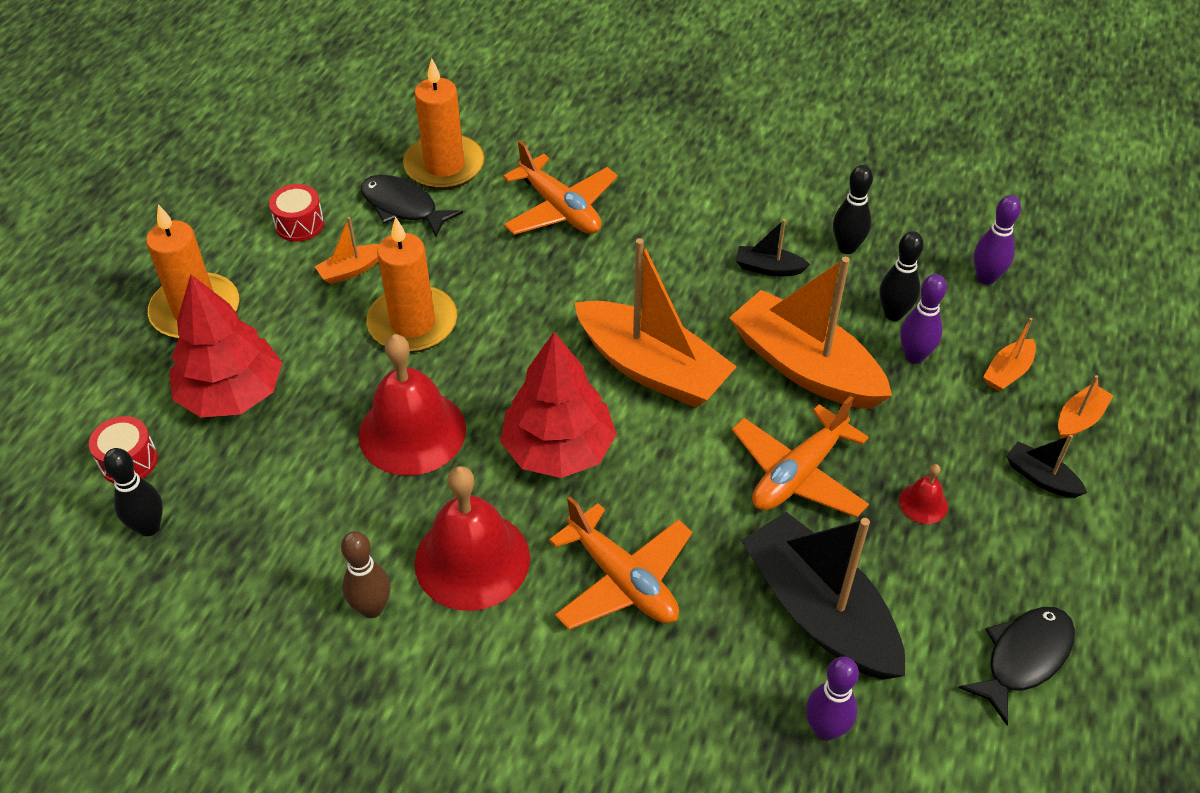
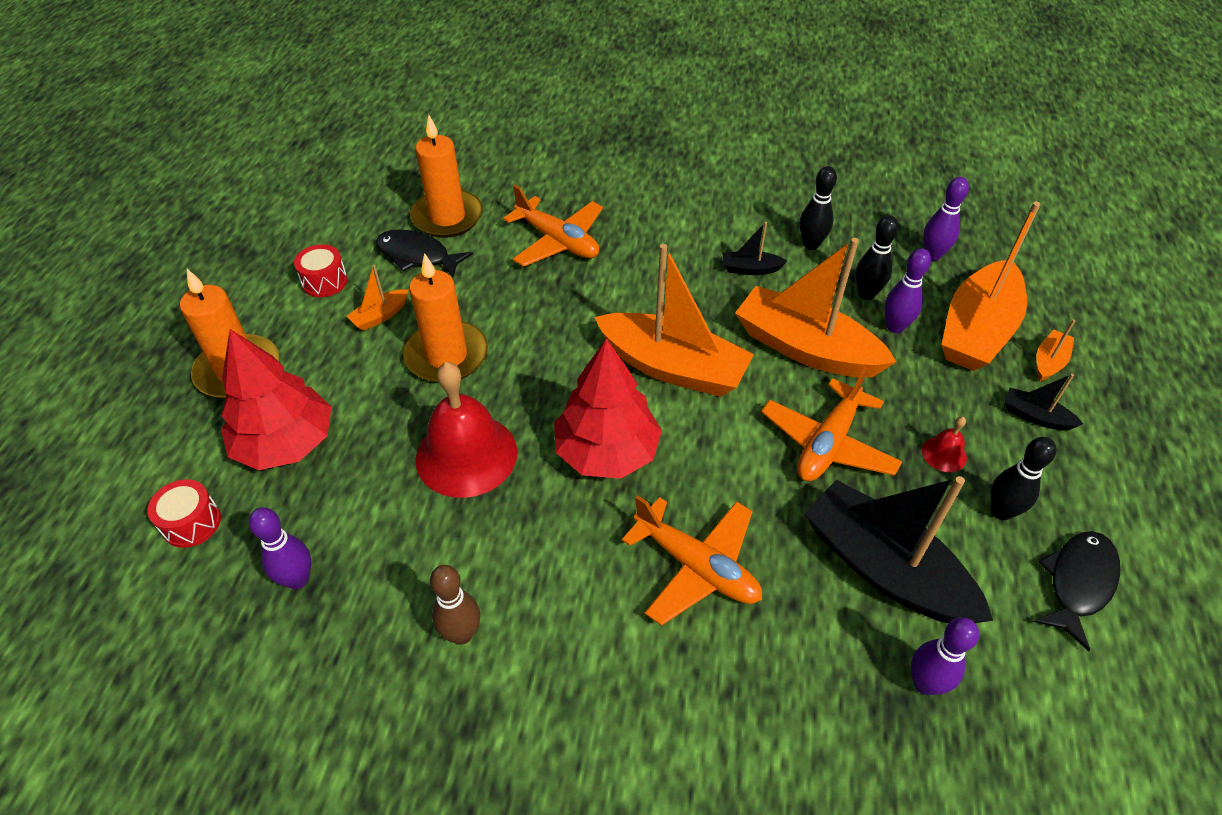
camera: 10 degrees left, 0 degrees up
(149, 527) = (221, 586): black bowling pin -> black bowling pin (1001, 511)
(222, 531) = (298, 579): none -> purple bowling pin
(472, 560) = (549, 569): red bell -> none
(1007, 372) = (976, 330): orange boat -> orange boat, size x2.29

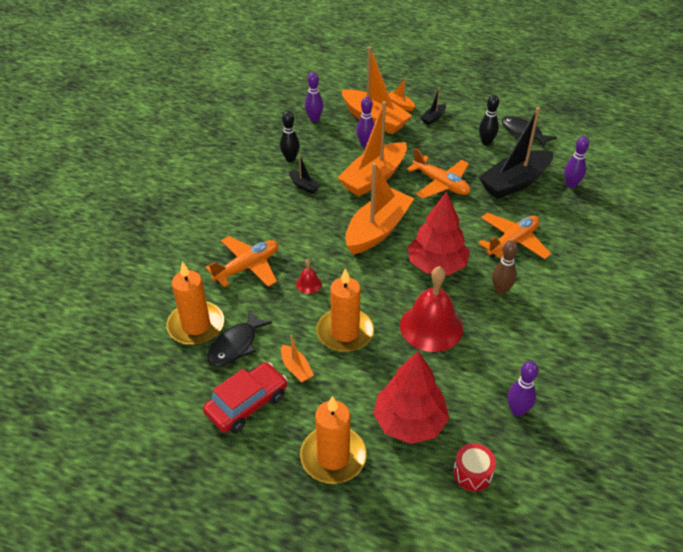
camera: 80 degrees left, 5 degrees down
(325, 281) = (247, 404): red drum -> red car
(461, 634) = (551, 335): brown bowling pin -> brown bowling pin (500, 290)
(750, 269) = (304, 186): black boat -> black boat turned 60 degrees counterclockwise
(866, 294) = (338, 148): black bowling pin -> none
(944, 454) = (452, 150): red bell -> red bell (308, 284)

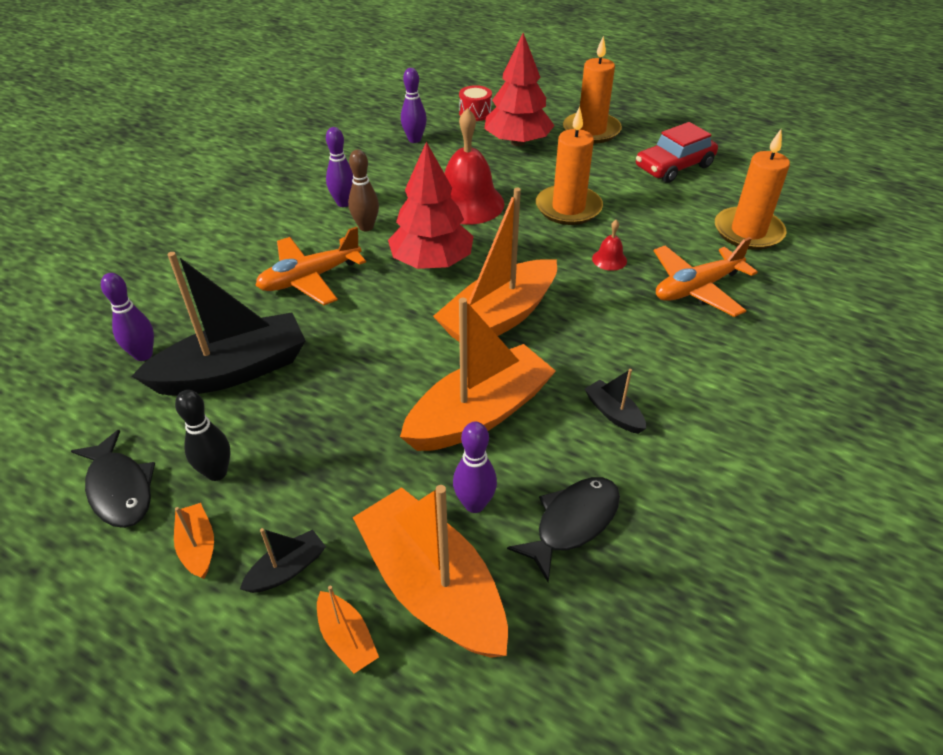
camera: 170 degrees left, 0 degrees up
(236, 345) = (695, 210): black fish -> black fish (572, 523)
(290, 159) = (642, 485): black bowling pin -> none
(296, 368) = (625, 185): orange boat -> orange boat (198, 546)
(314, 119) = (584, 614): purple bowling pin -> purple bowling pin (343, 203)
(441, 184) = (362, 385): orange plane -> none

